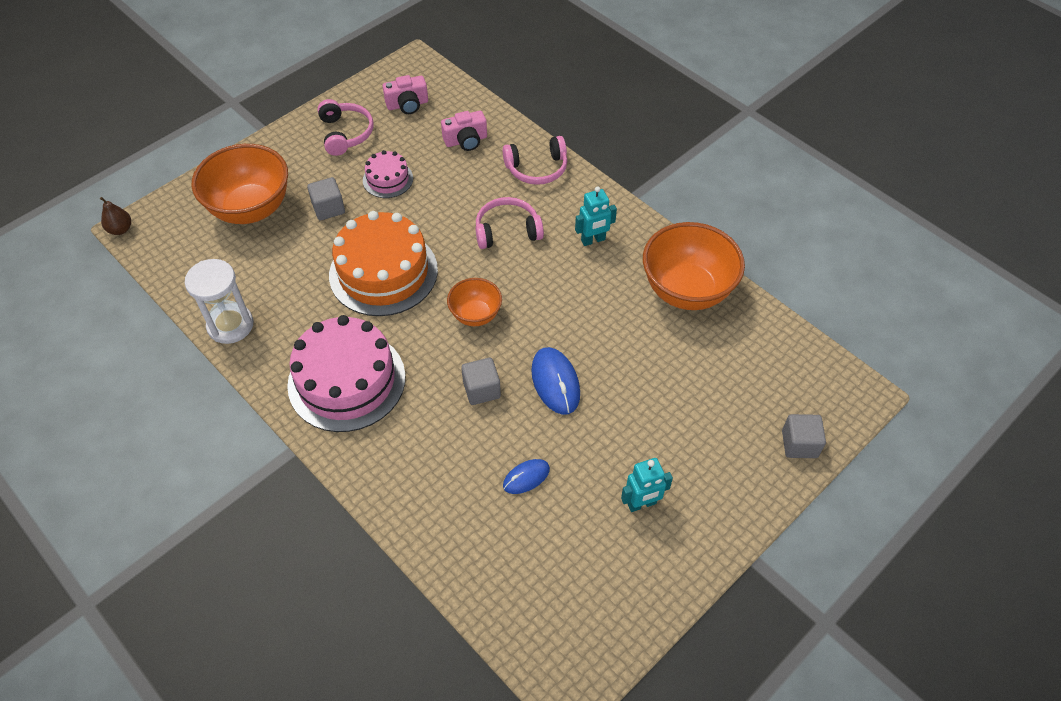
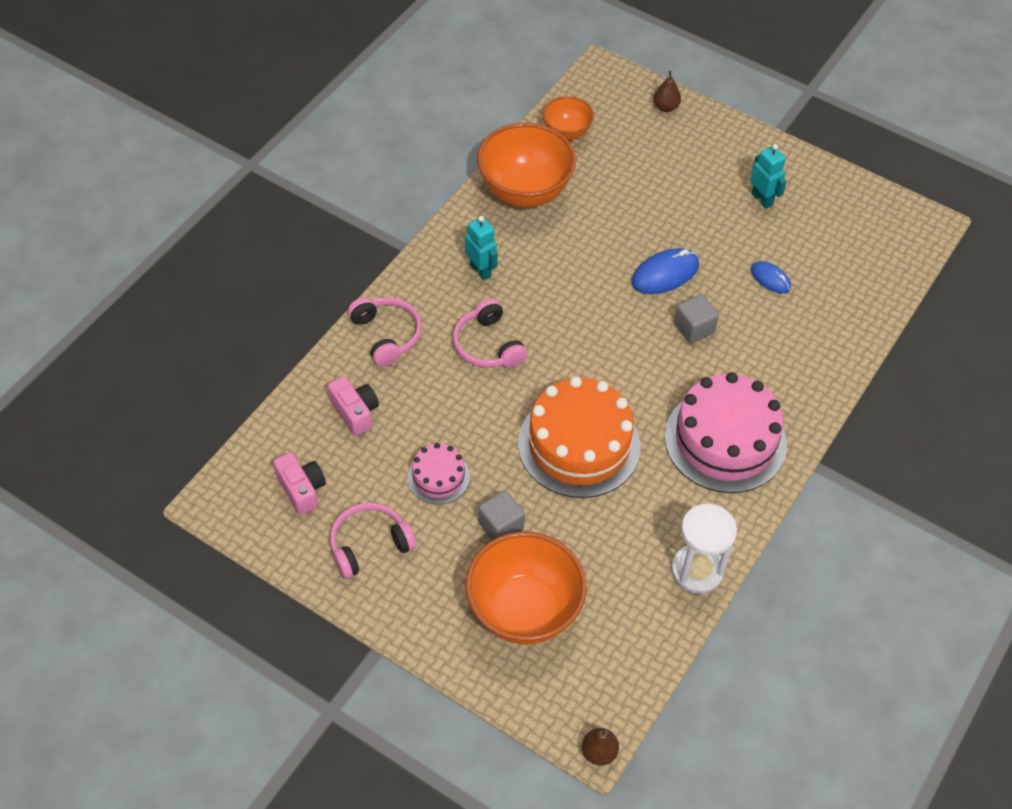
camera: 105 degrees left, 0 degrees up
(475, 315) = (608, 350): orange bowl -> orange bowl (566, 132)
(799, 444) = (665, 107): grey cube -> brown pear

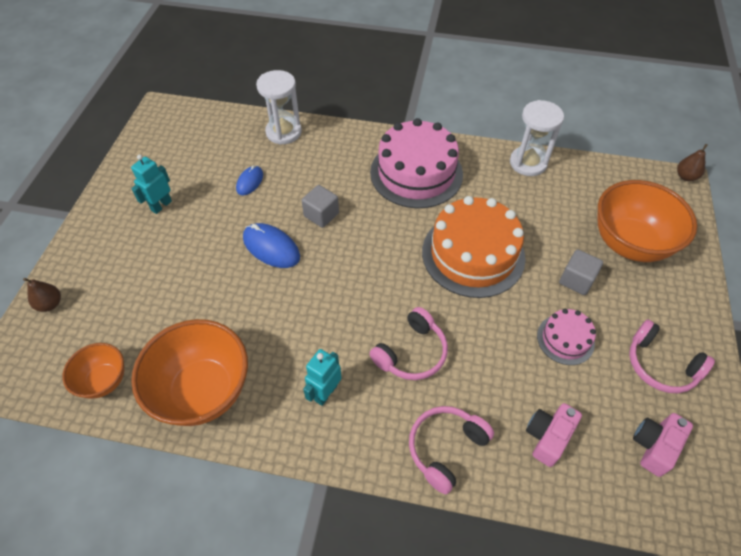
camera: 110 degrees left, 0 degrees up
(847, 331) = (283, 132): none -> white hourglass

